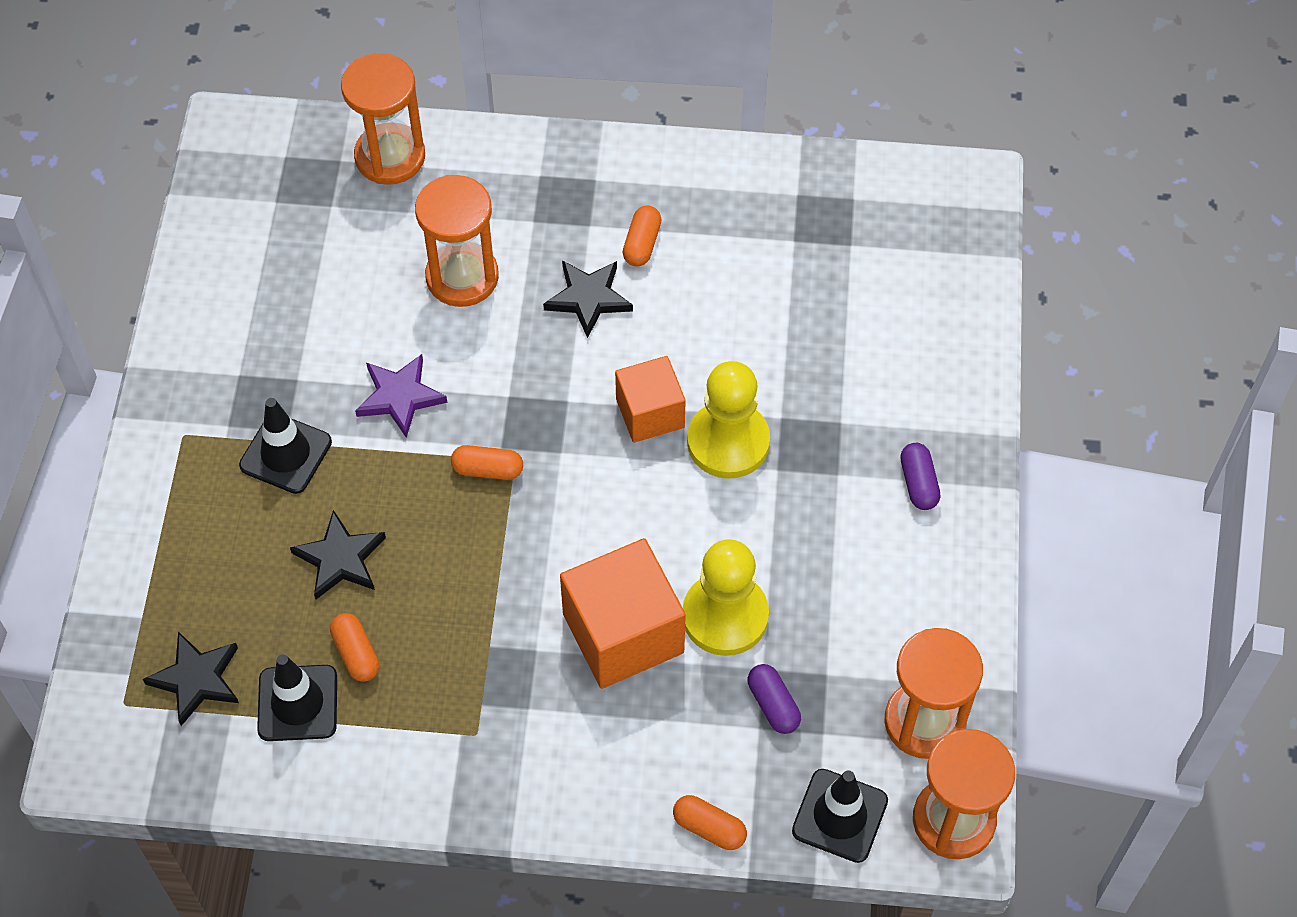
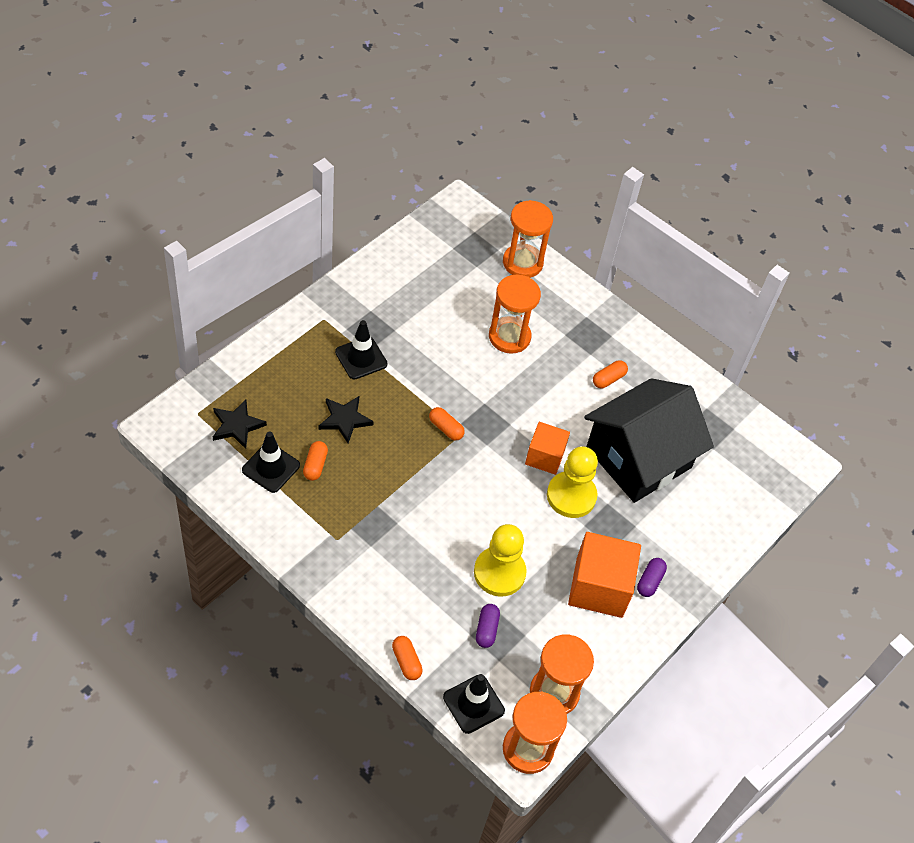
camera: 30 degrees right, 5 degrees down
(400, 397) = (434, 369): purple star -> none
(588, 298) = (561, 386): black star -> none
(623, 633) = (444, 545): orange cube -> orange cube (599, 587)
(769, 325) = (638, 457): none -> black house

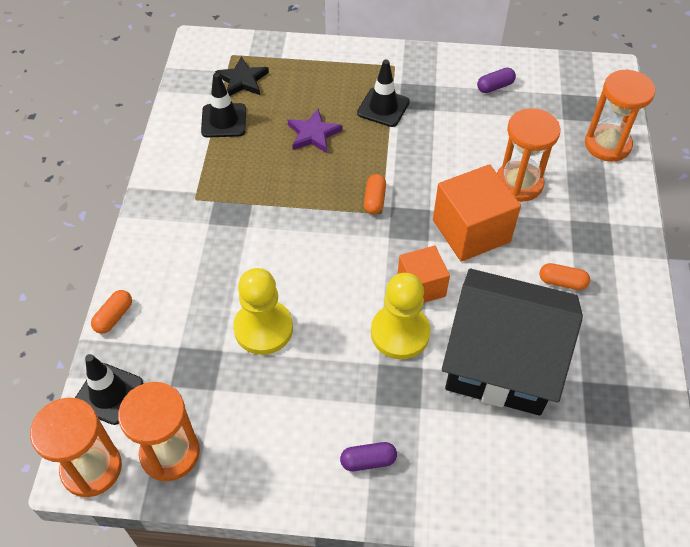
camera: 60 degrees right, 0 degrees up
(315, 465) = (252, 143): orange capsule -> none
(345, 420) = (313, 134): black star -> purple star
(486, 629) = (195, 356): purple capsule -> purple capsule (495, 86)
(599, 587) = (320, 419): orange cube -> orange cube (471, 231)

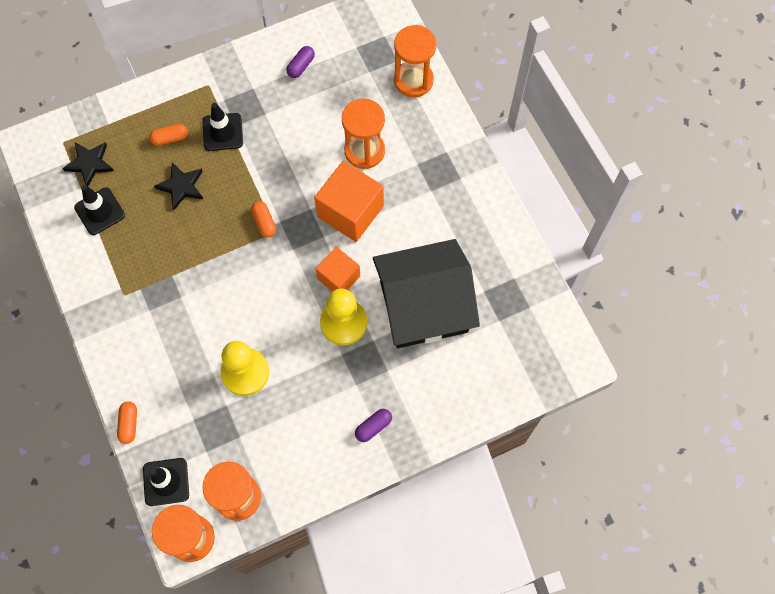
camera: 30 degrees left, 15 degrees up
(313, 134) = (181, 186): purple star -> black star
(562, 282) = (435, 220): orange capsule -> orange capsule (170, 138)

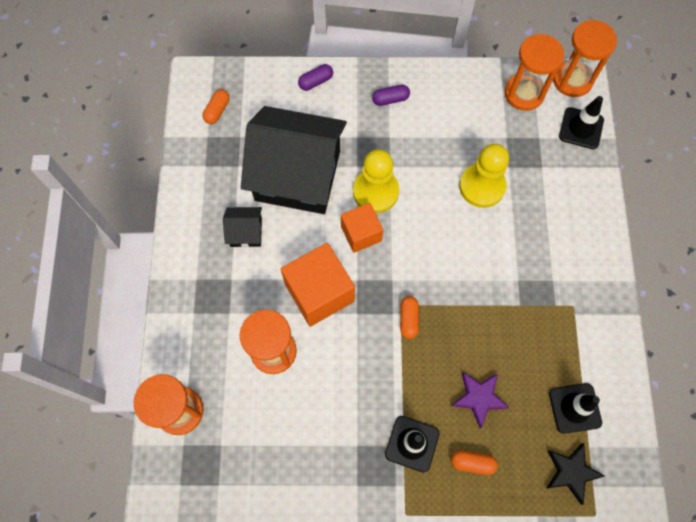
camera: 155 degrees left, 0 degrees up
(129, 424) = (600, 186): orange capsule -> orange capsule (217, 111)
(181, 186) = (479, 398): black star -> purple star
(301, 66) = (291, 489): purple capsule -> purple capsule (316, 81)
(441, 234) = (246, 232): none -> black house

